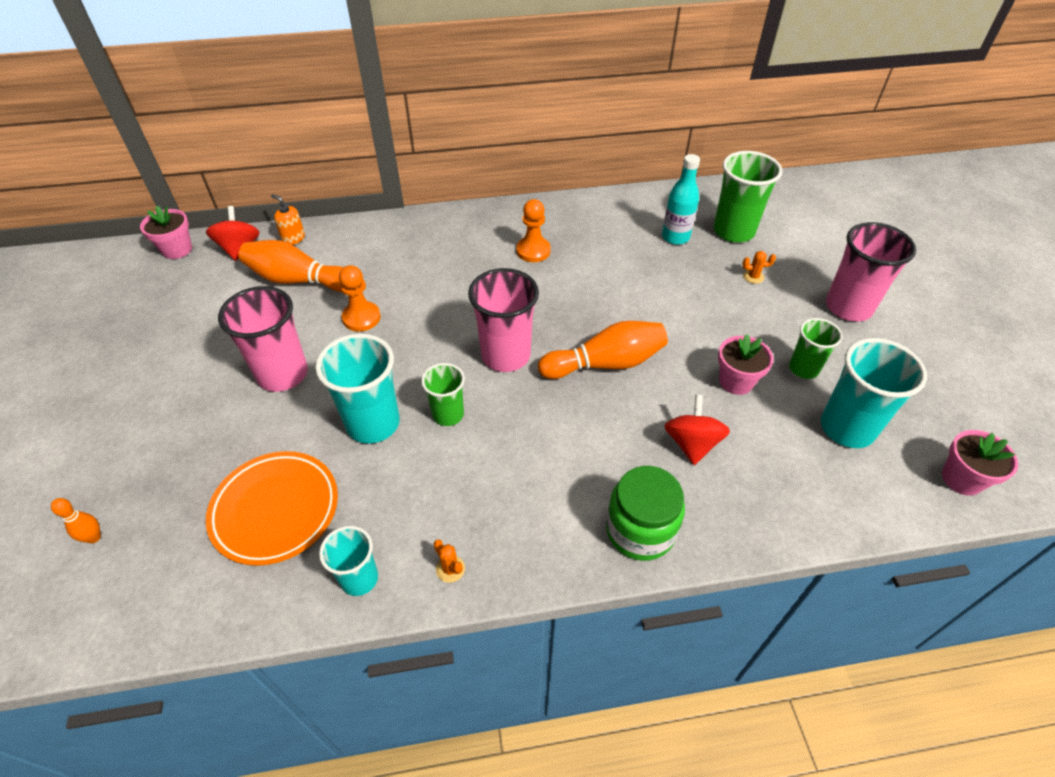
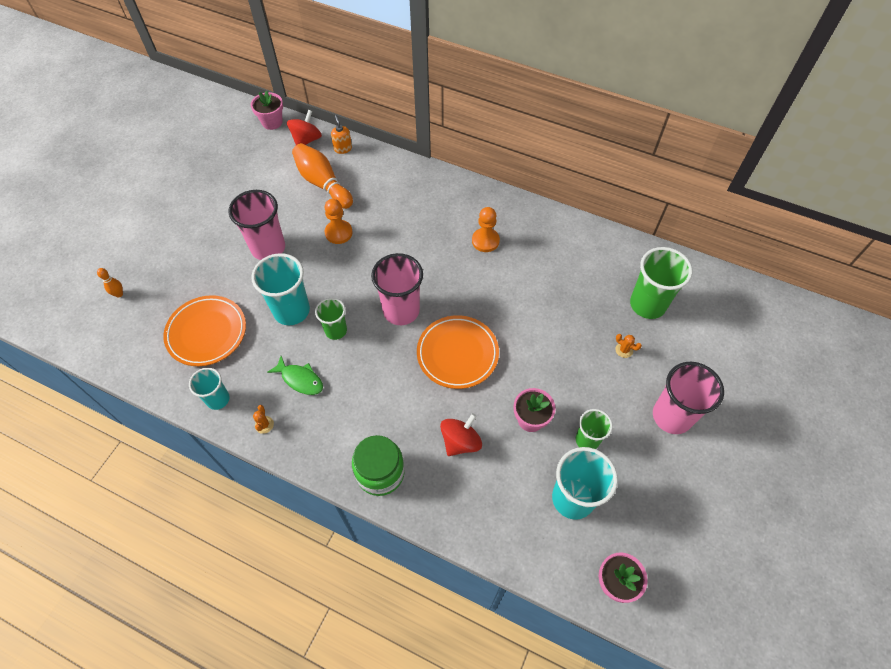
camera: 35 degrees right, 10 degrees up
(451, 490) = (300, 379): none -> green fish
(605, 363) = (457, 354): orange bowling pin -> orange plate
(675, 237) = (597, 285): turquoise bottle -> none

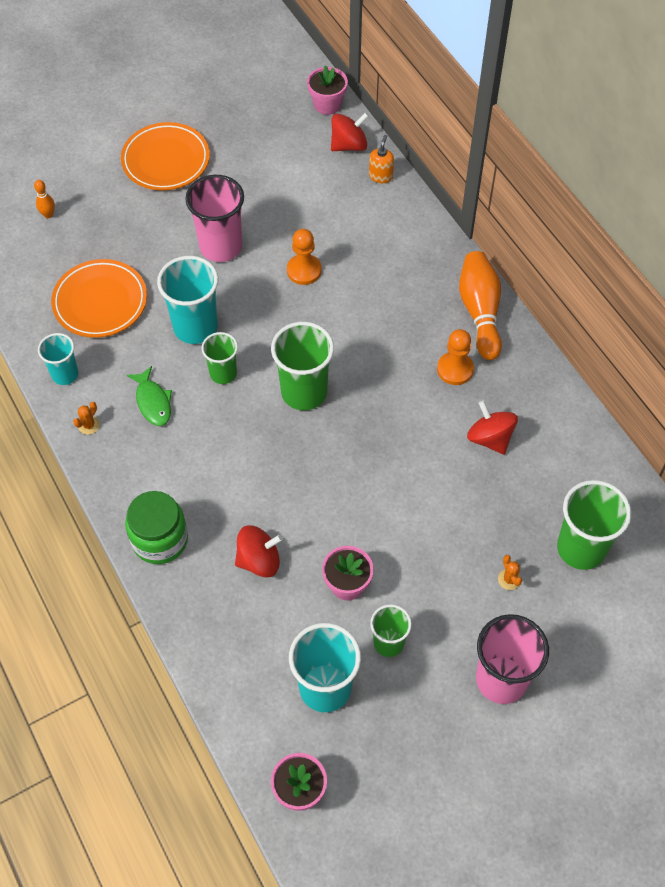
camera: 35 degrees right, 0 degrees up
(323, 183) = (329, 205): orange bowling pin -> orange bowling pin (480, 312)
(401, 310) = (304, 392): pink cup -> green cup
(457, 354) = (326, 472): orange plate -> orange plate (166, 160)
(541, 270) = (490, 438): none -> red spinning top

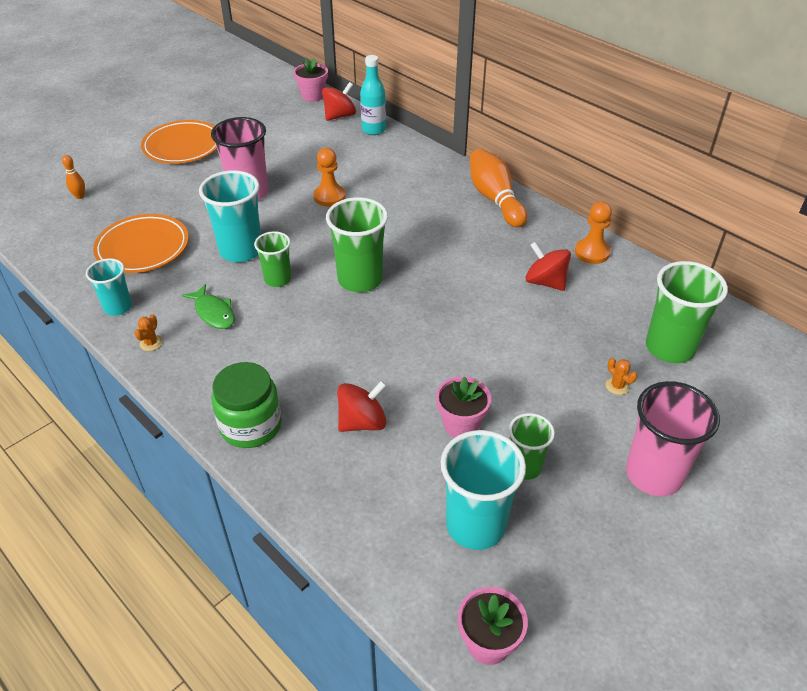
camera: 15 degrees left, 15 degrees down
(381, 176) = (373, 130): orange soap dispenser -> turquoise bottle
(455, 369) = (491, 240): orange pawn -> orange pawn (592, 252)

